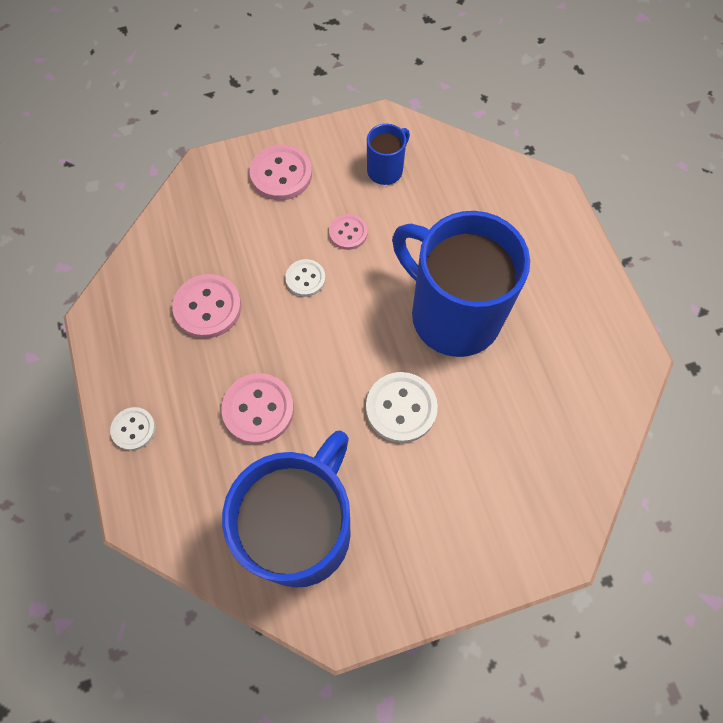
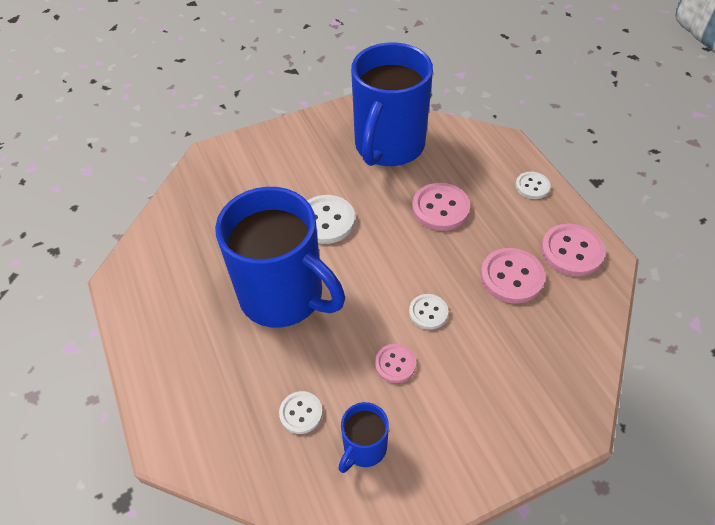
camera: 175 degrees right, 15 degrees down
(281, 174) = (486, 427): pink button -> pink button (571, 251)
(437, 201) = (301, 413): none -> white button

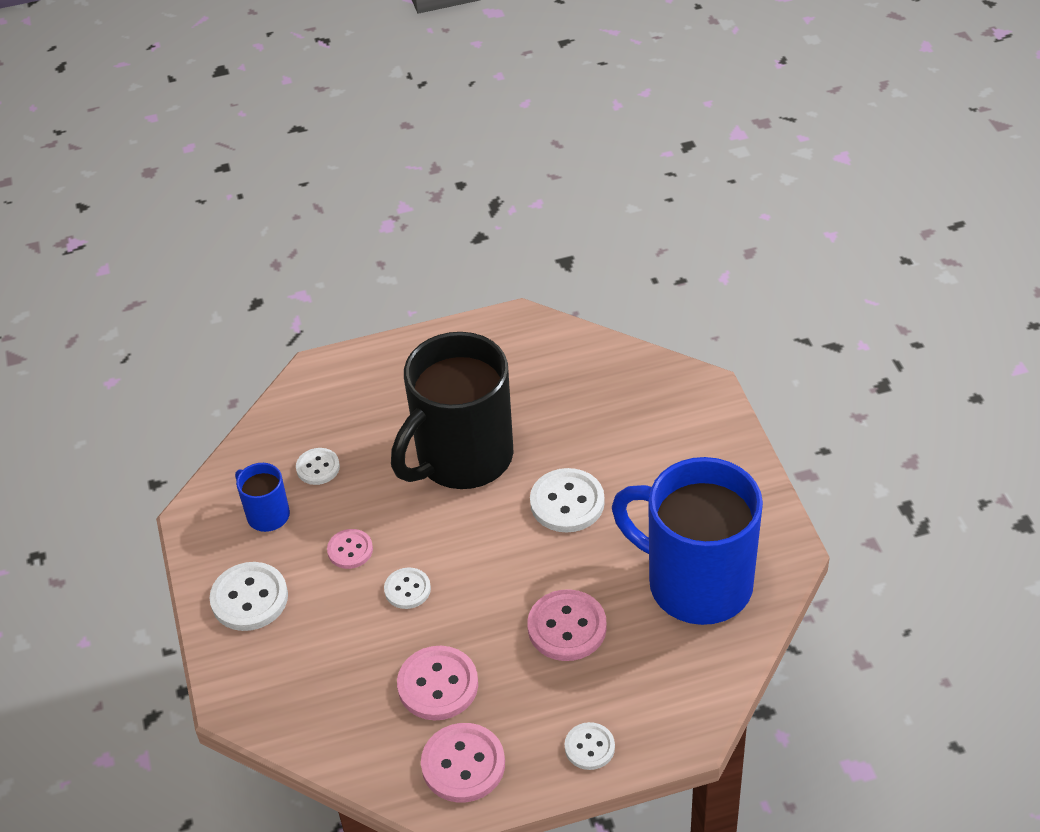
camera: 100 degrees right, 5 degrees down
(284, 296) = (462, 458): blue mug -> black mug
(465, 439) = (249, 598): none -> white button

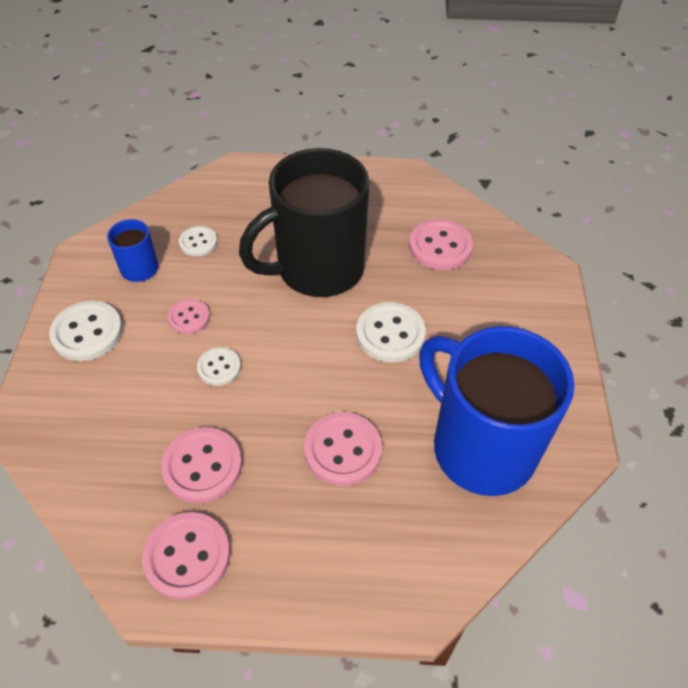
camera: 15 degrees right, 5 degrees up
(582, 395) = (440, 246): none -> pink button
(589, 747) = (314, 583): white button -> none

